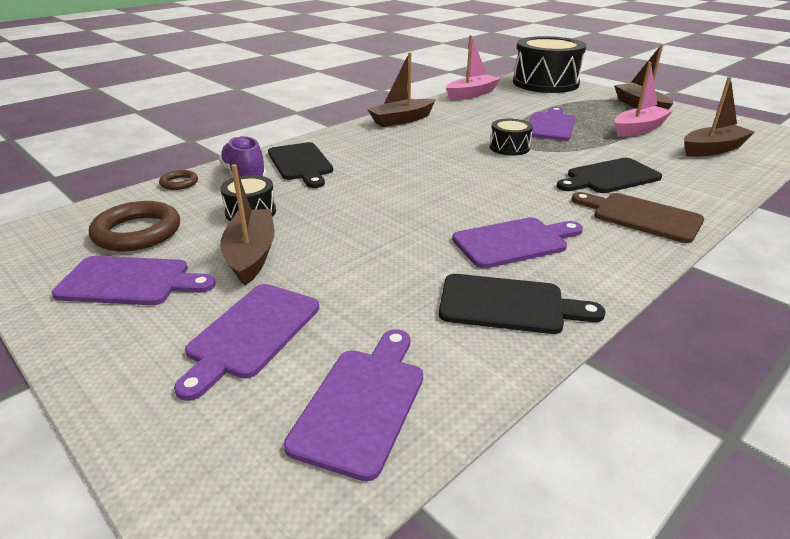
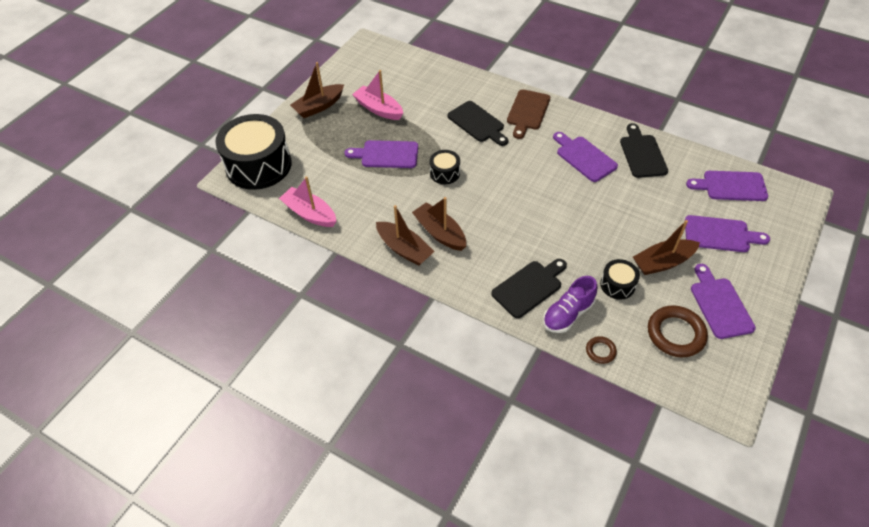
camera: 105 degrees left, 20 degrees up
(712, 149) = (408, 78): brown boat -> brown boat (440, 233)

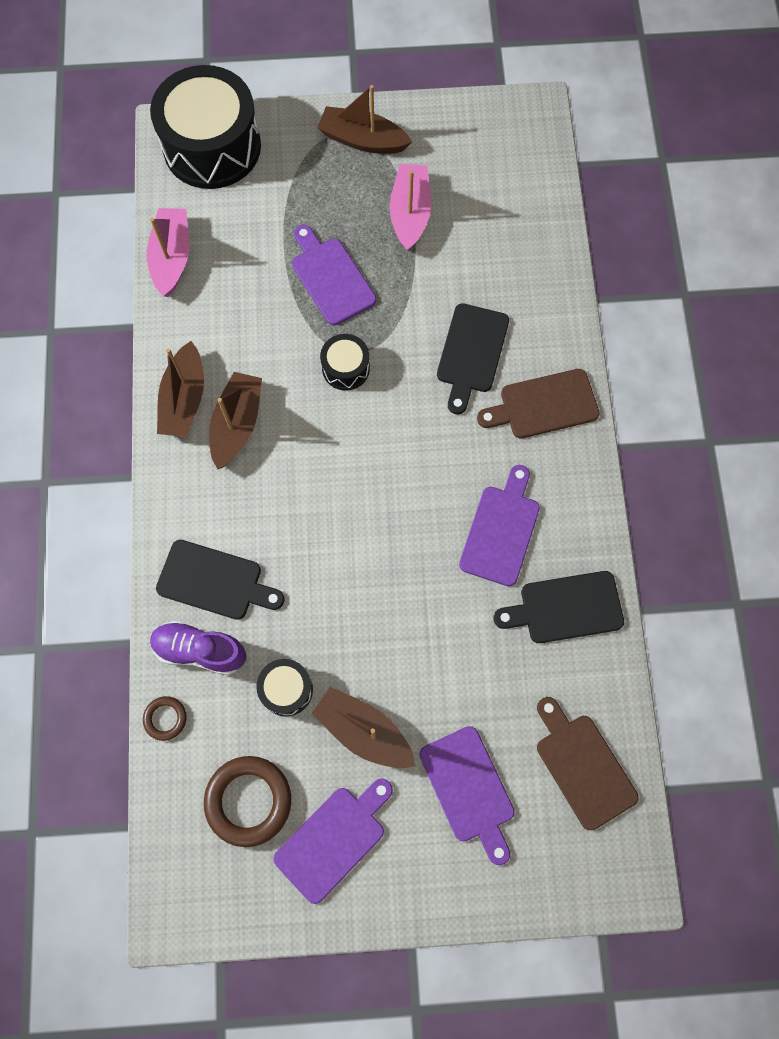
camera: 55 degrees right, 20 degrees up
(642, 154) = (565, 608): black cutting board -> black cutting board turned 150 degrees counterclockwise
(731, 186) = (583, 766): purple cutting board -> brown cutting board

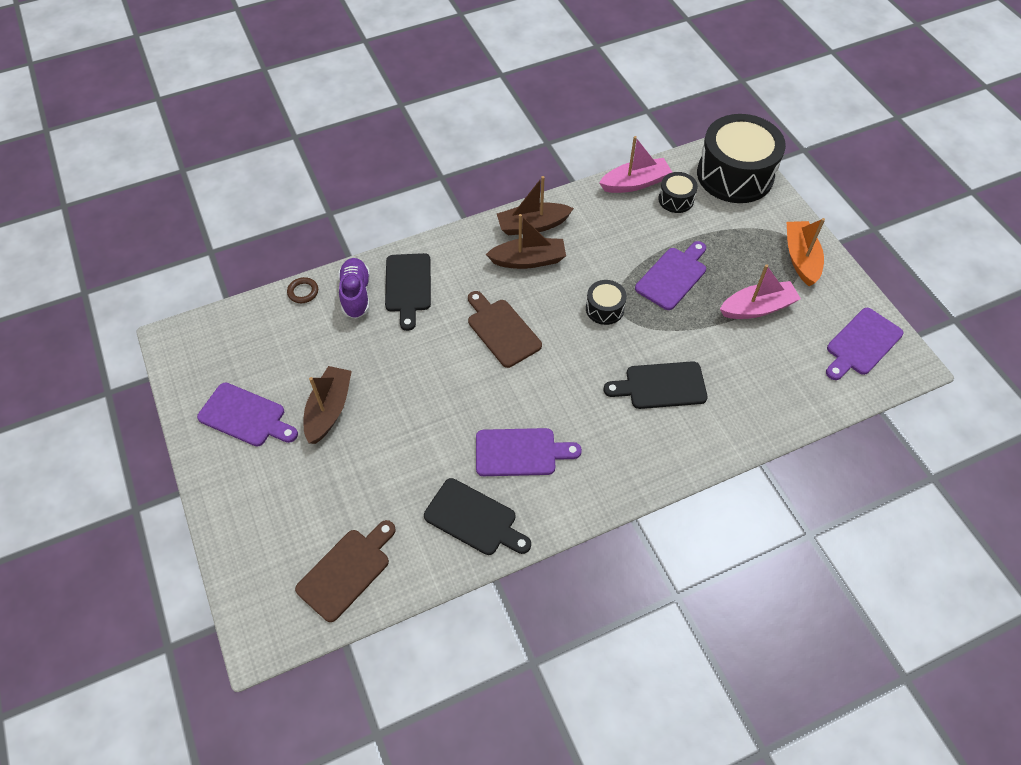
camera: 70 degrees right, 15 degrees down
(248, 801) = (260, 357): brown ring -> none
(286, 689) = (345, 353): black drum -> black drum (676, 199)
(363, 140) = (801, 258): brown boat -> orange boat
(469, 789) = (305, 493): purple cutting board -> purple cutting board (861, 344)
(543, 405) = (642, 451): brown cutting board -> brown cutting board (502, 330)
(565, 608) = (474, 519): black cutting board -> black cutting board turned 150 degrees clockwise

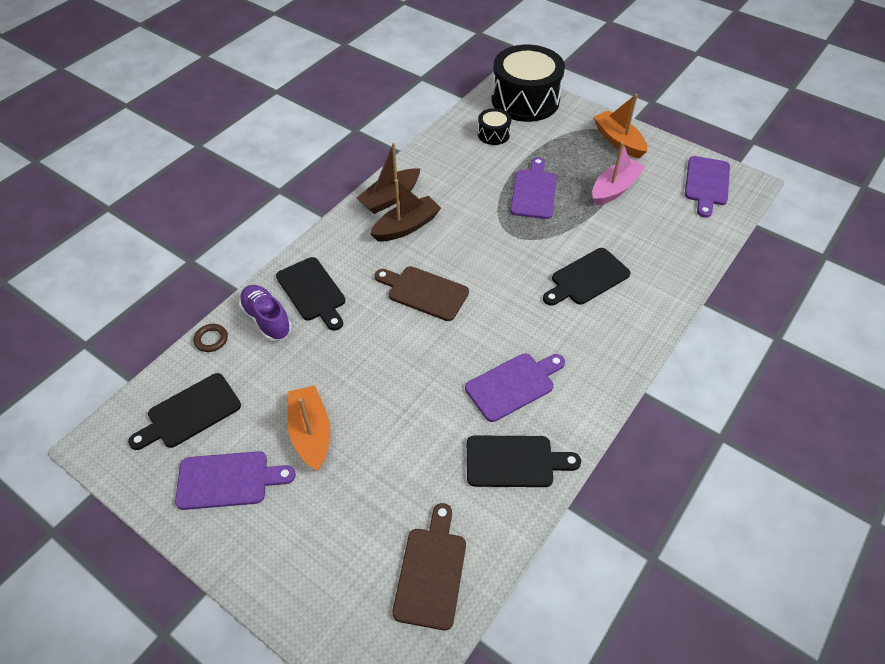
camera: 30 degrees left, 5 degrees down
(251, 347) = (190, 412): none -> black cutting board
(329, 410) = (311, 433): brown boat -> orange boat
(604, 309) = (498, 238): black drum -> none
(635, 183) = (452, 134): pink boat -> none

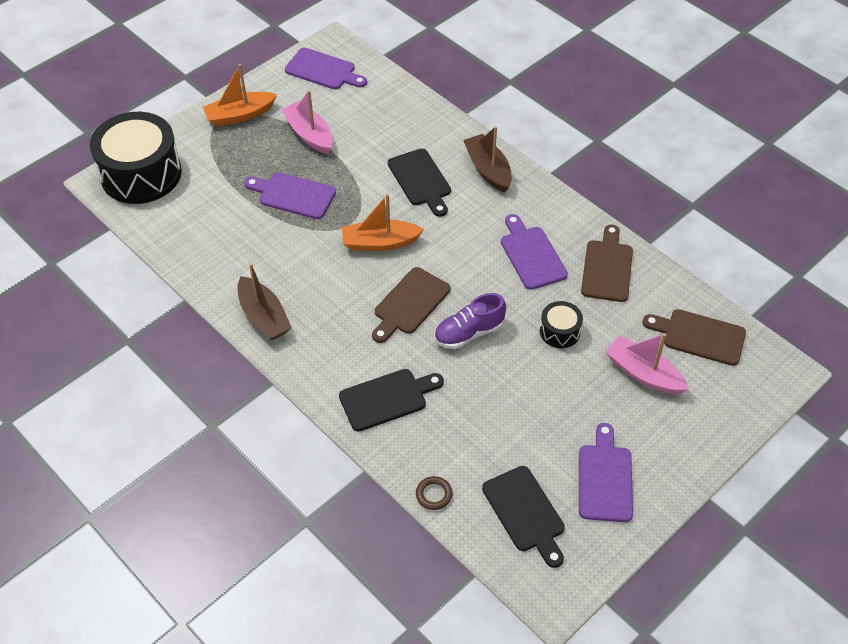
camera: 80 degrees left, 0 degrees up
(267, 319) = (417, 442): purple shoe -> purple shoe (469, 333)
(311, 433) = (562, 410): orange boat -> orange boat (380, 243)
(367, 510) = (643, 373): none -> pink boat
(406, 226) = (313, 307): brown boat -> brown boat (488, 170)
(493, 134) = (190, 211): black drum -> black drum (559, 331)
(514, 462) = (607, 268): black cutting board -> brown cutting board

